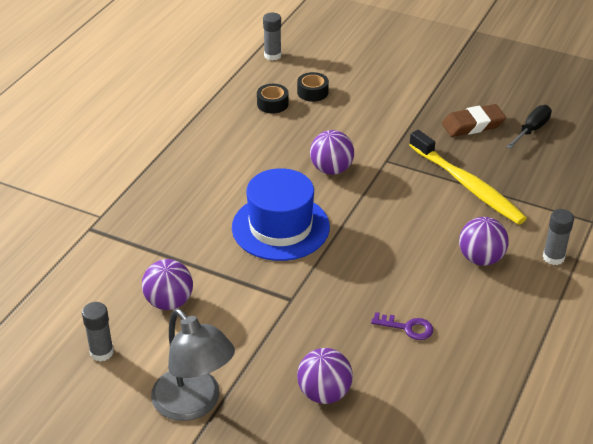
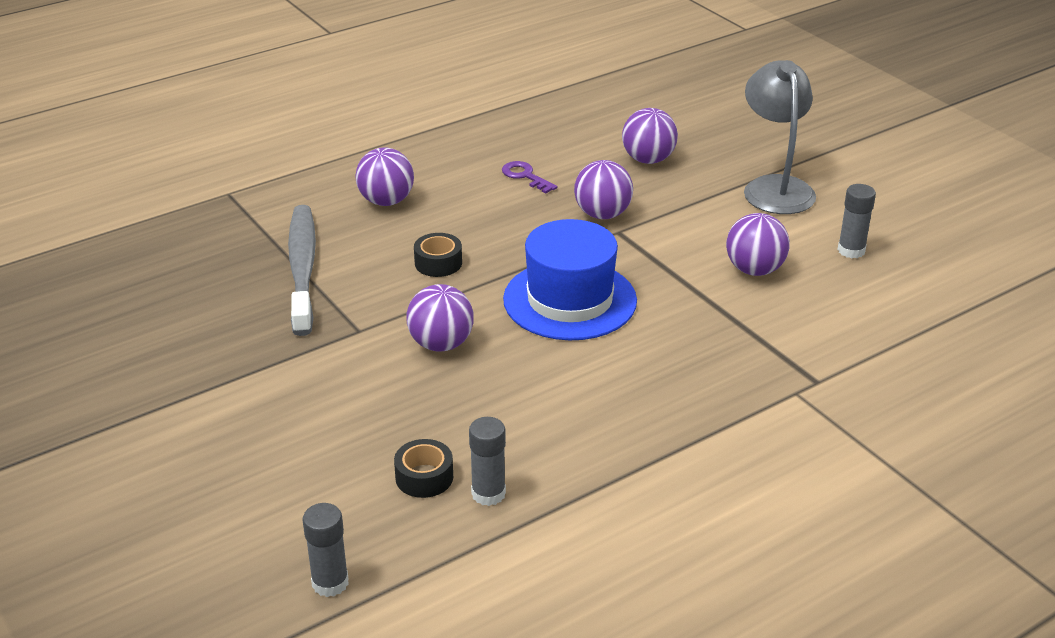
camera: 150 degrees left, 5 degrees down
(312, 92) = (342, 474): black tape -> black tape (438, 263)
(315, 311) = (602, 214): none -> purple ball
(467, 185) = (303, 268): yellow toothbrush -> grey toothbrush
(473, 125) = (191, 334): brown eraser -> none
(531, 130) = (132, 301): black screwdriver -> none
(553, 257) = (315, 179): grey glue stick -> grey glue stick (488, 493)

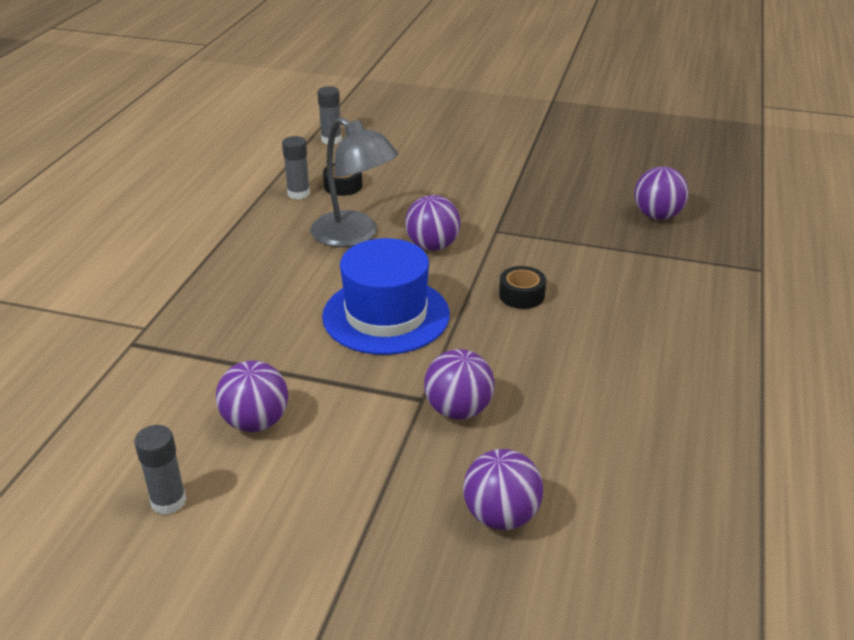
camera: 140 degrees right, 0 degrees up
(303, 268) = (601, 247): grey toothbrush -> none
(386, 201) = (647, 324): purple ball -> purple ball (657, 216)
(525, 176) = (585, 416): purple key -> none
(775, 187) = (318, 557): grey lamp -> grey lamp (354, 235)

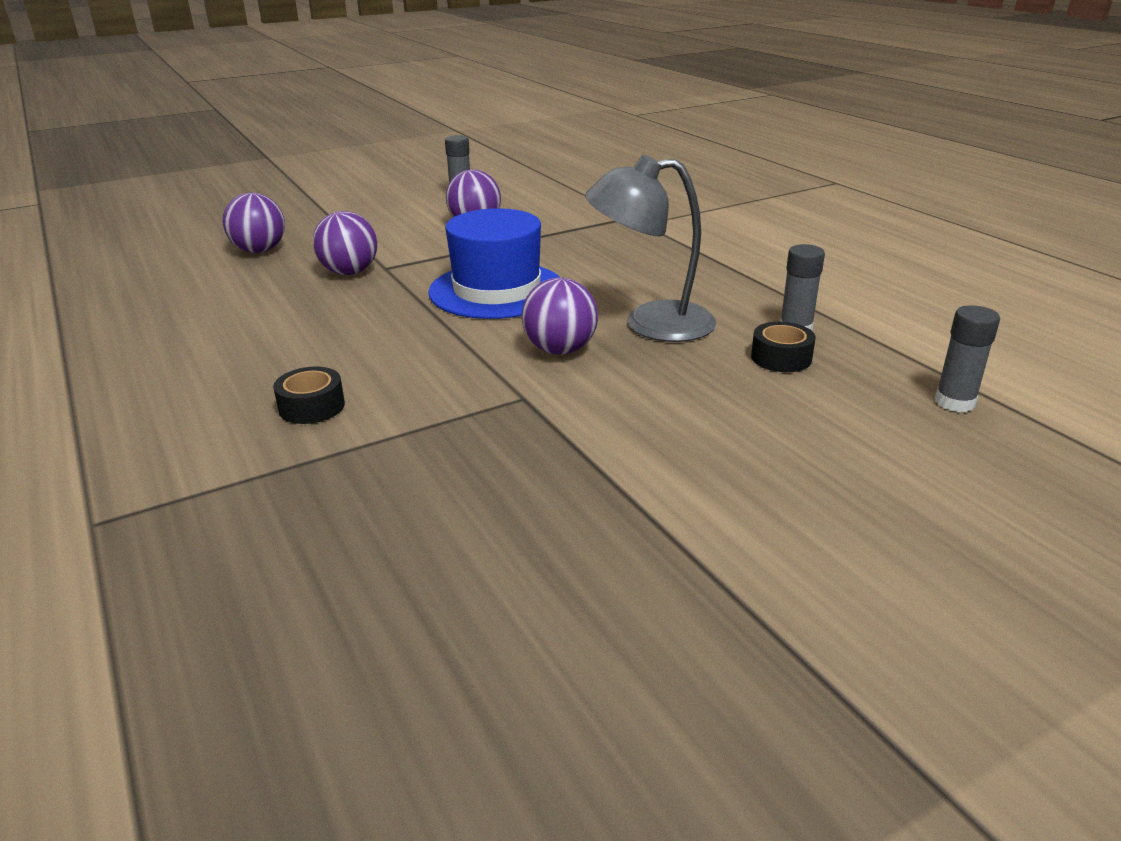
camera: 135 degrees right, 5 degrees down
(521, 295) = (399, 352): black tape -> black tape (312, 406)
(657, 216) = (325, 537): purple ball -> none

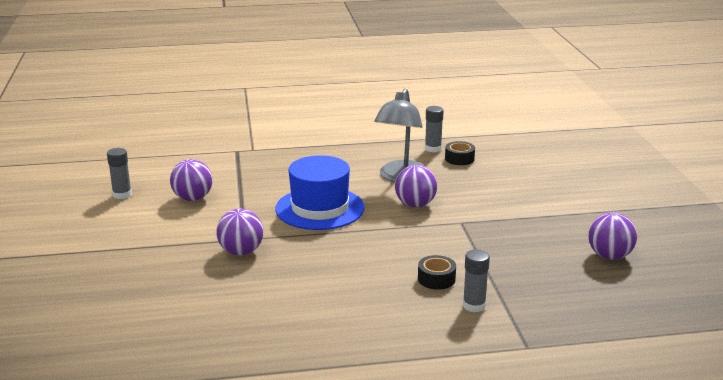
camera: 70 degrees left, 5 degrees down
(259, 251) = (154, 284): purple ball -> purple ball (609, 256)
(954, 402) = (518, 139): grey glue stick -> grey glue stick (474, 305)

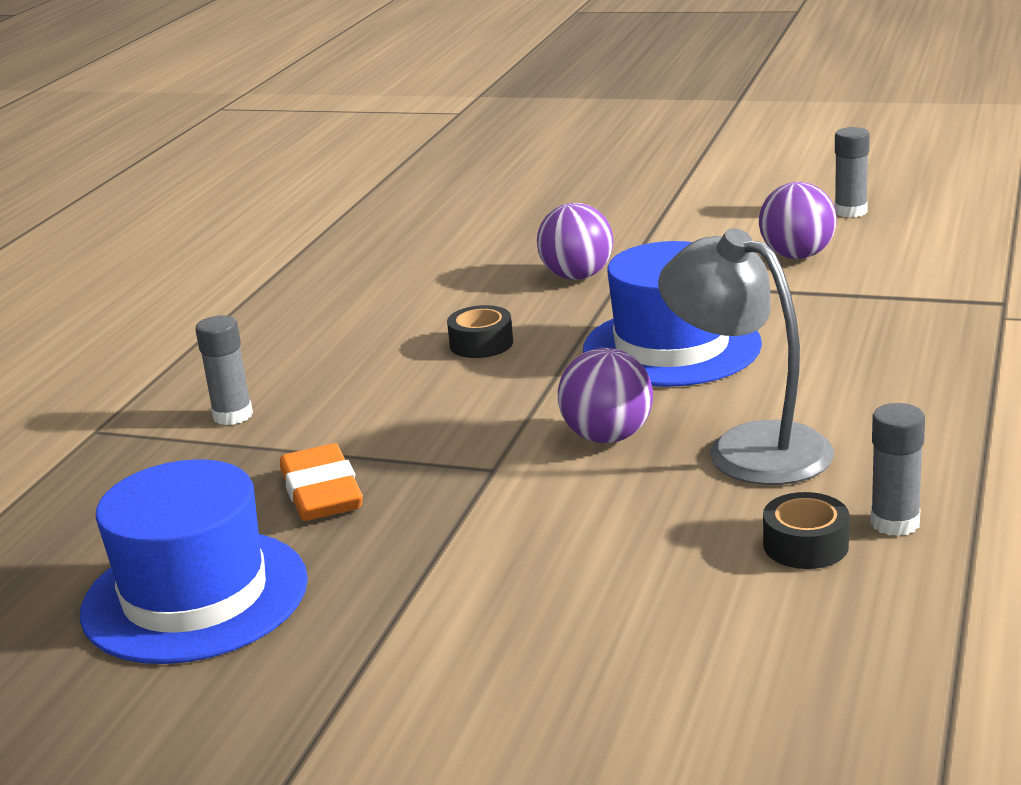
camera: 120 degrees right, 0 degrees up
(436, 279) = (336, 402): black tape -> black tape (481, 344)
(515, 254) = (322, 493): none -> orange eraser
(609, 256) = (195, 596): purple ball -> blue hat

